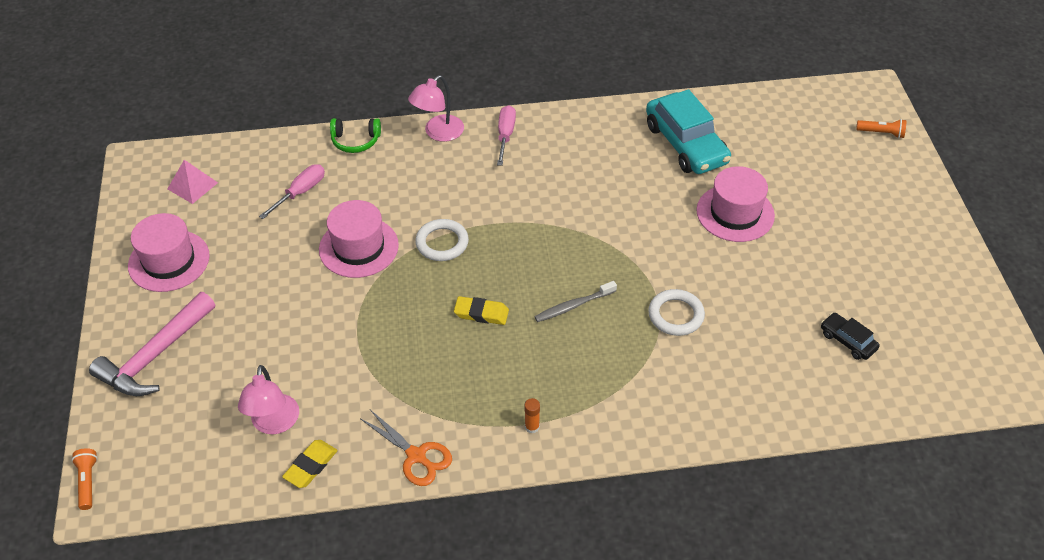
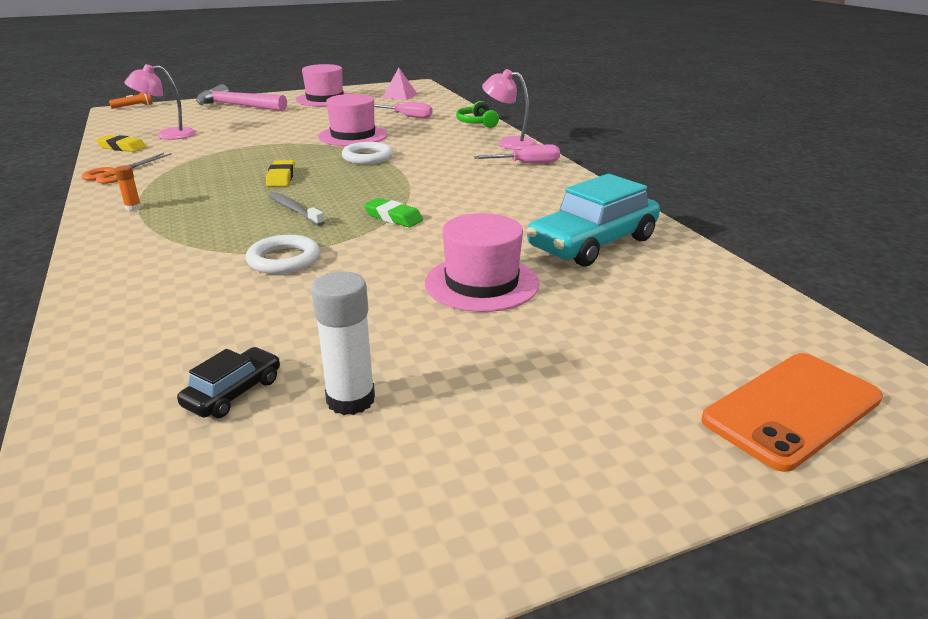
camera: 75 degrees right, 20 degrees down
(608, 243) = (393, 217): none -> green eraser
(859, 291) = (350, 399): none -> white glue stick
(881, 133) = (792, 409): orange flashlight -> orange phone

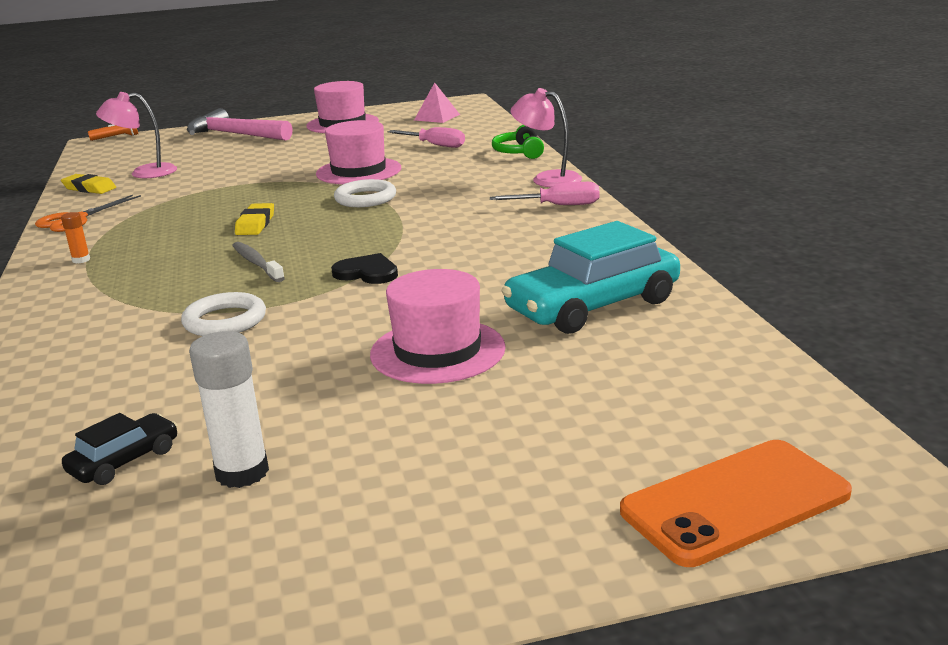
camera: 10 degrees right, 5 degrees down
(393, 217) = (367, 272): green eraser -> black heart

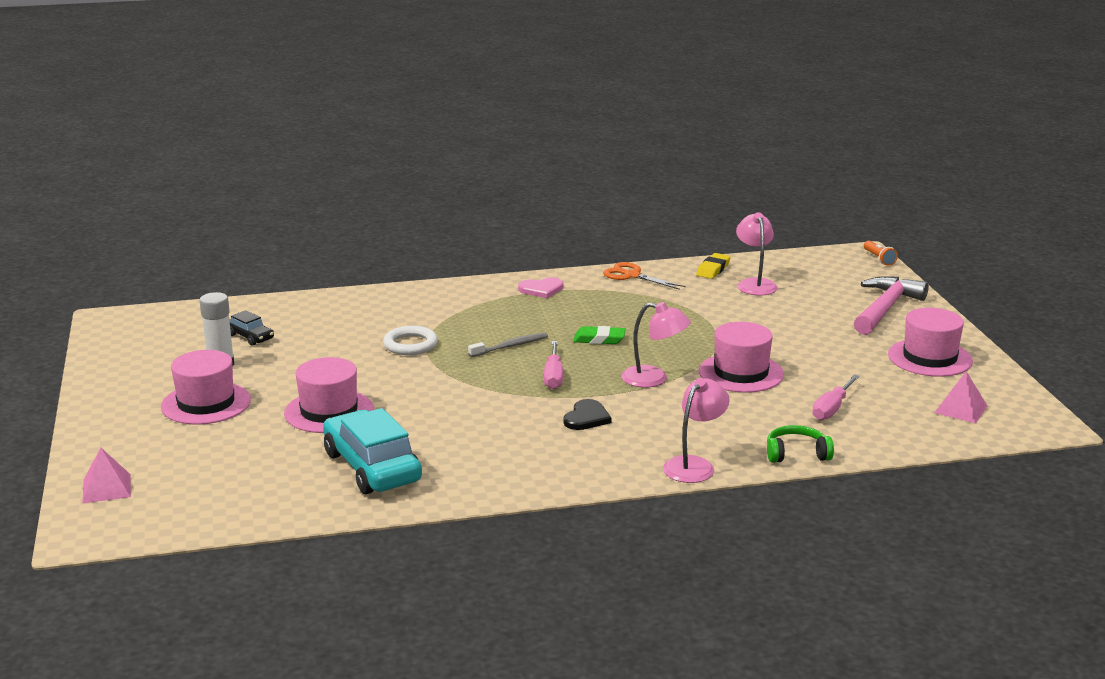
camera: 90 degrees right, 0 degrees up
(81, 260) = (541, 289): orange glue stick -> pink heart
(255, 224) = (599, 339): yellow eraser -> green eraser
(365, 198) = (654, 379): white ring -> pink lamp
(367, 272) = (474, 385): black heart -> black heart (586, 418)
(404, 459) = (206, 403): none -> pink hat
(559, 206) = (607, 467): pink screwdriver -> pink screwdriver (553, 376)
(735, 502) = (106, 488): orange phone -> pink pyramid

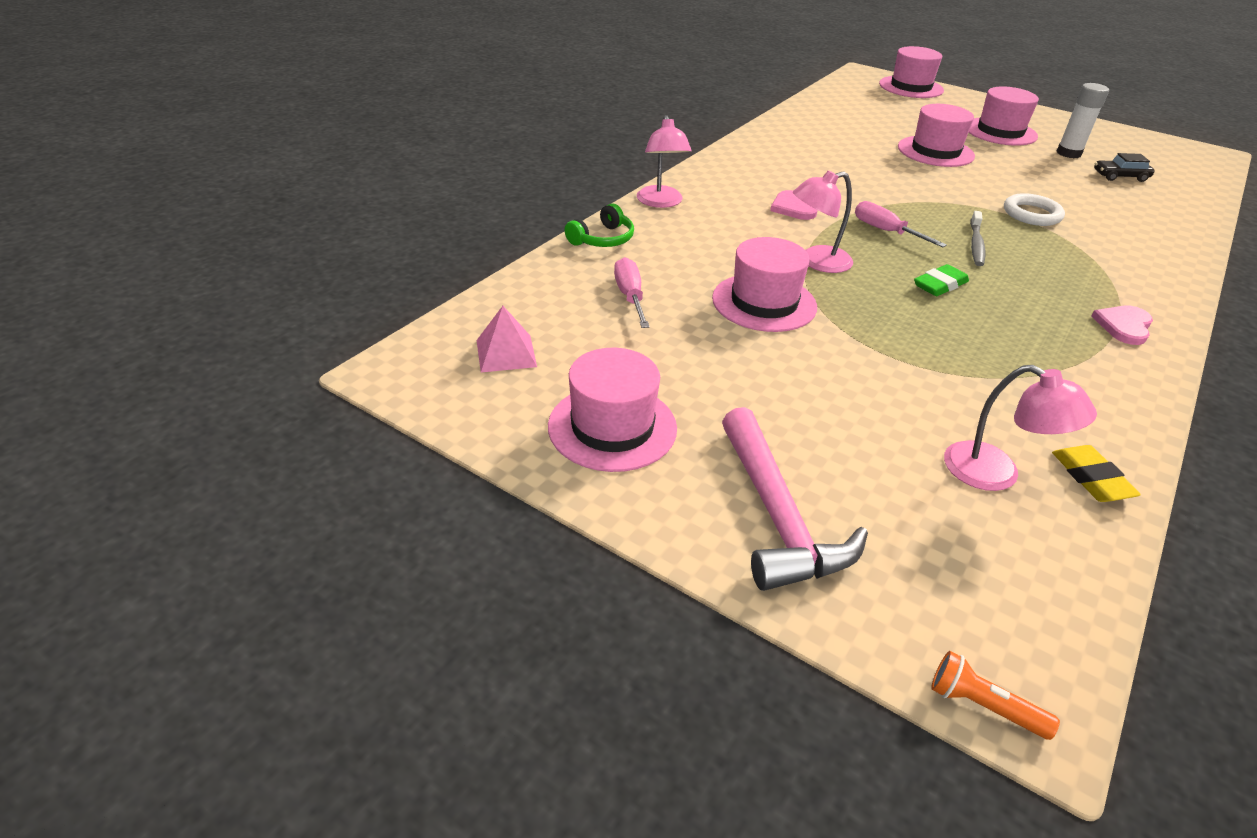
camera: 135 degrees right, 15 degrees up
(106, 488) = (911, 87): pink pyramid -> pink hat
(372, 467) = (833, 134): turquoise car -> none
(586, 418) = (792, 208): black heart -> pink heart
(632, 275) = (1122, 403): orange scissors -> none

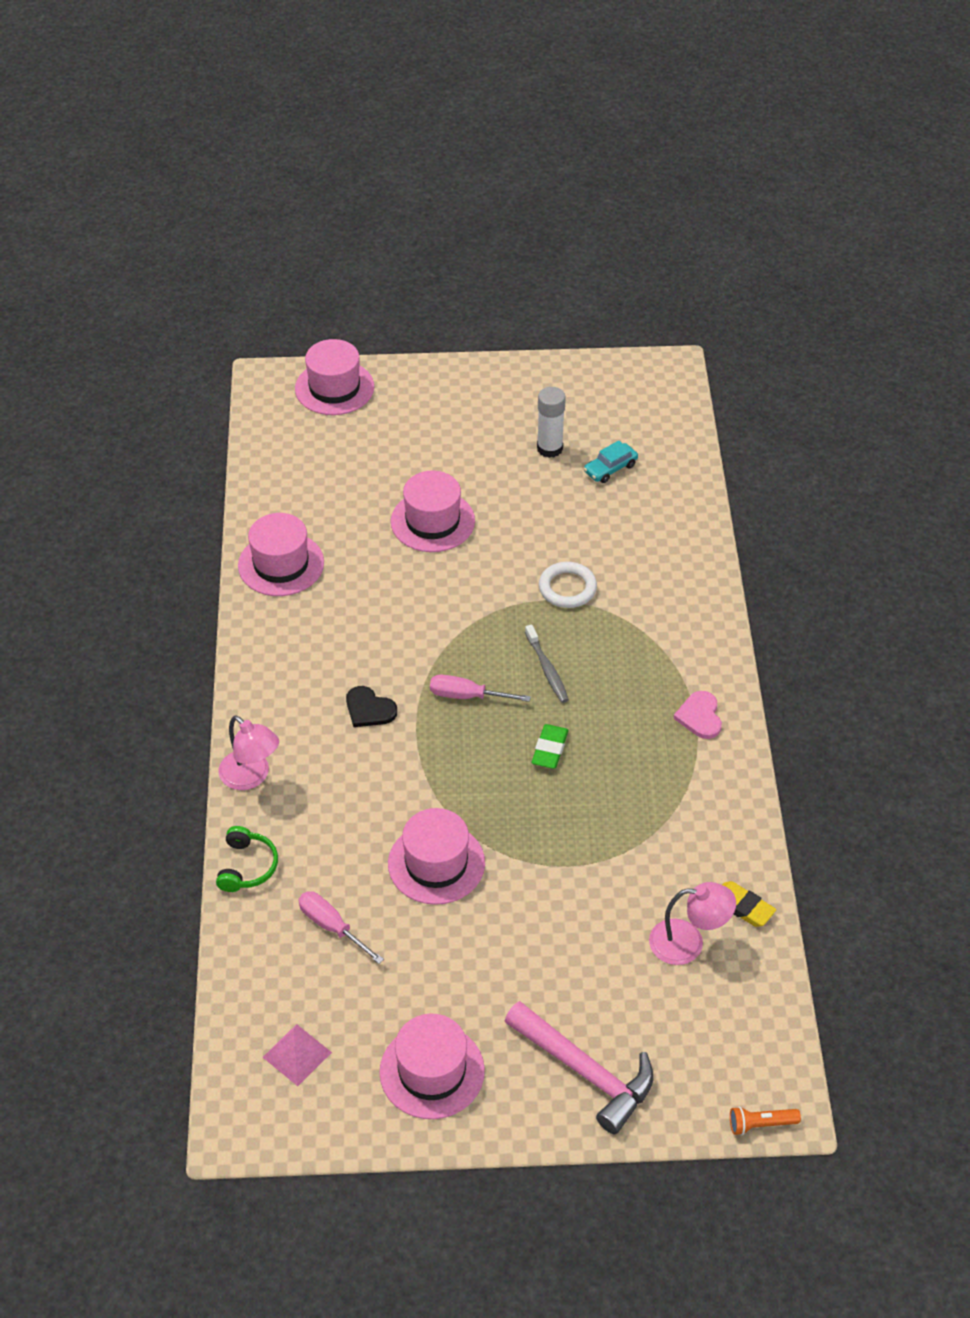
camera: 35 degrees left, 10 degrees up
(792, 208) = (369, 709): pink heart -> black heart
(816, 262) = (440, 780): pink lamp -> none
(1000, 132) = (470, 440): pink hat -> pink hat (281, 564)
(1120, 176) = (610, 468): black car -> turquoise car

